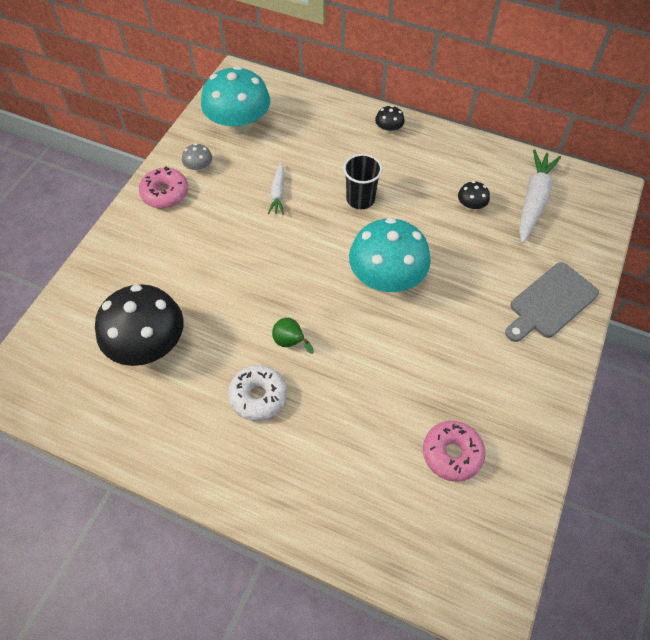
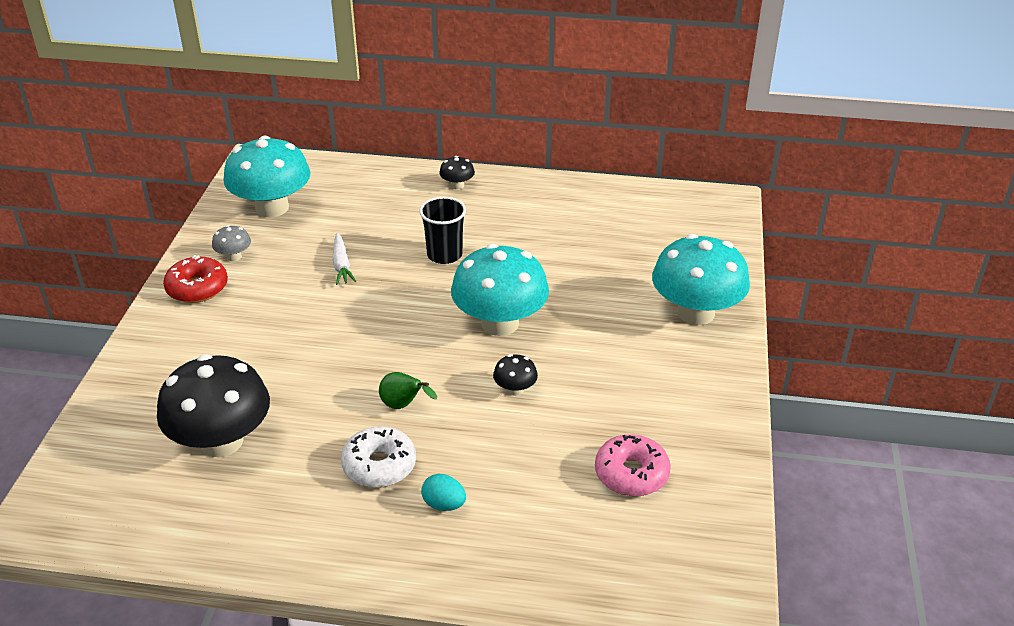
camera: 15 degrees left, 20 degrees down
(165, 193) = (197, 288): pink donut -> red donut
(297, 446) = (444, 504): none -> turquoise egg
(471, 206) = (576, 240): black mushroom -> black mushroom (515, 389)
(533, 200) = (645, 224): white carrot -> none
(550, 302) = (696, 313): grey cutting board -> turquoise mushroom

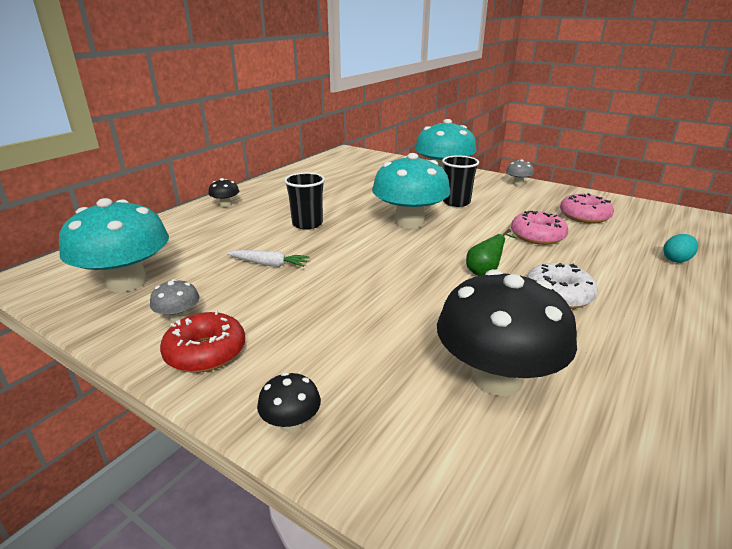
camera: 65 degrees left, 10 degrees down
(444, 504) = (609, 277): turquoise egg -> turquoise egg (676, 260)
(515, 389) = (486, 231): black mushroom -> black mushroom (291, 422)
(528, 434) = (537, 236): none -> pink donut
(593, 347) = (456, 202): none -> black cup
(722, 392) = (518, 183): none -> grey mushroom

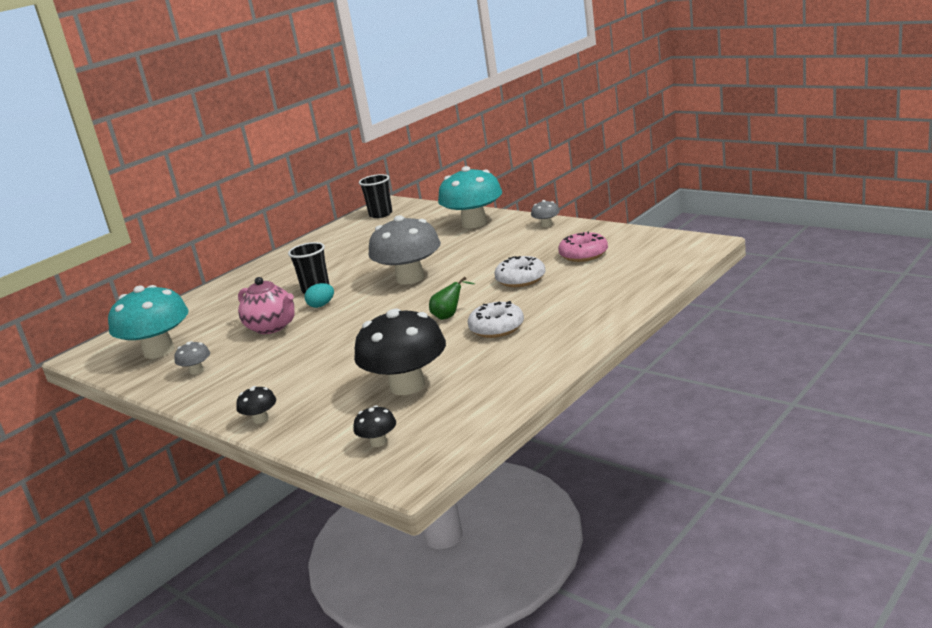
camera: 10 degrees right, 5 degrees down
(205, 352) = (213, 389): red donut -> none
(225, 205) = (246, 279): black mushroom -> black mushroom (378, 442)
(269, 264) = (272, 327): white carrot -> pink teapot
(409, 222) = (410, 278): turquoise mushroom -> grey mushroom
(456, 202) = (467, 253): black cup -> black cup (381, 214)
(537, 236) = (521, 279): pink donut -> white donut
(676, 260) = (629, 289): turquoise egg -> turquoise egg (321, 305)

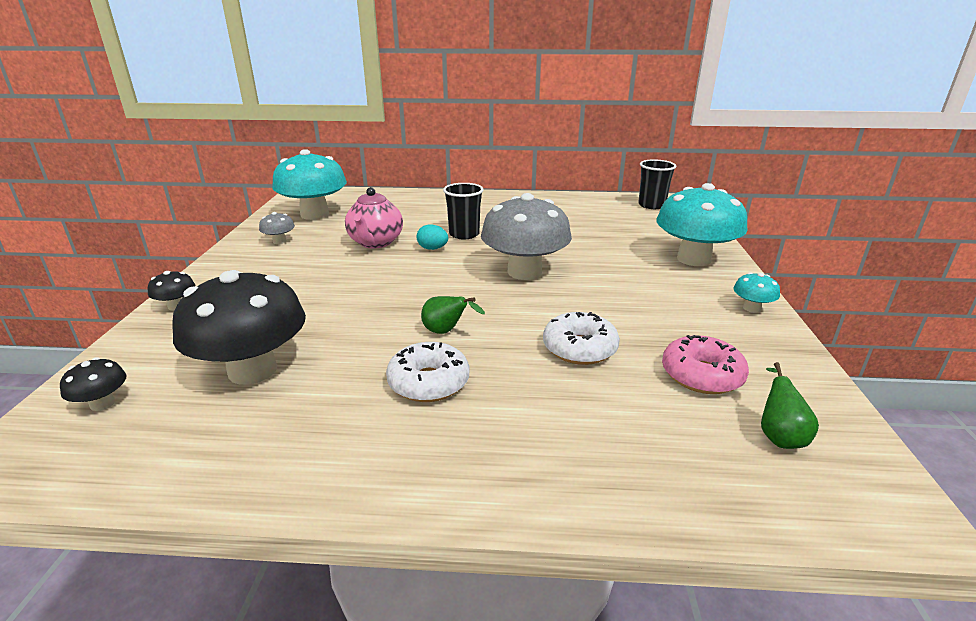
camera: 50 degrees right, 5 degrees up
(546, 225) = (751, 308): grey mushroom -> turquoise mushroom
(643, 251) = (779, 435): none -> green pear

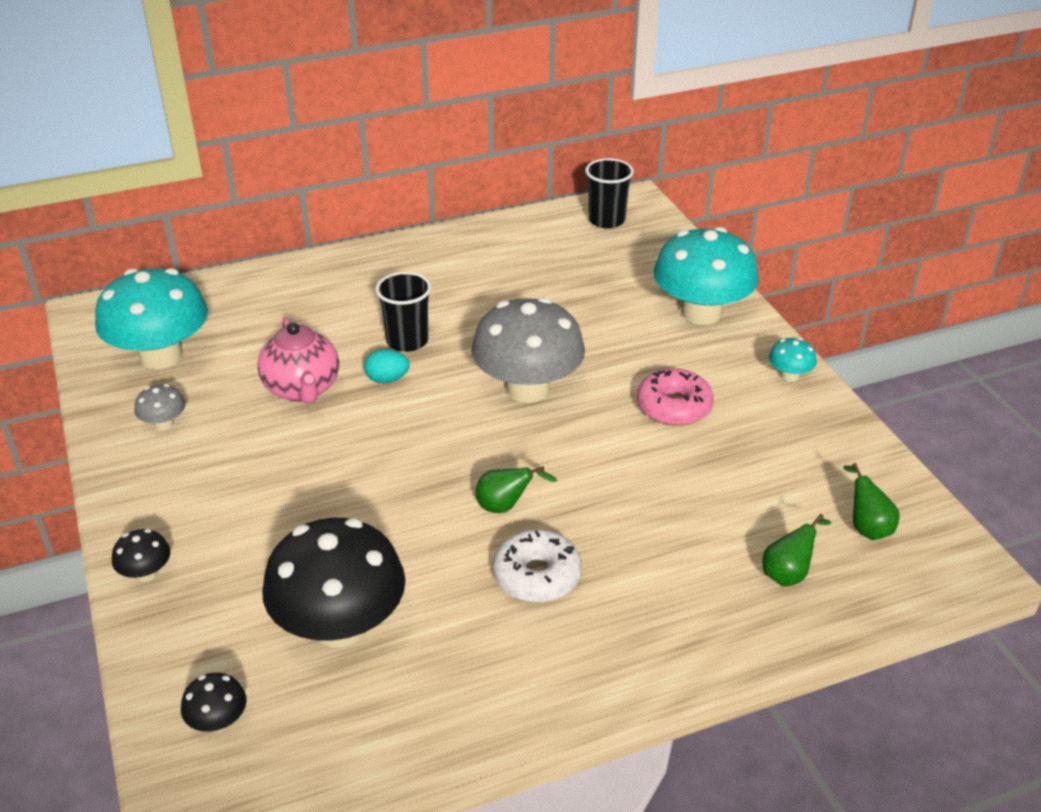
camera: 25 degrees left, 10 degrees up
(579, 348) = (654, 484): white donut -> none
(667, 450) = (788, 573): none -> green pear
(701, 375) = (780, 481): pink donut -> pink donut (674, 407)

